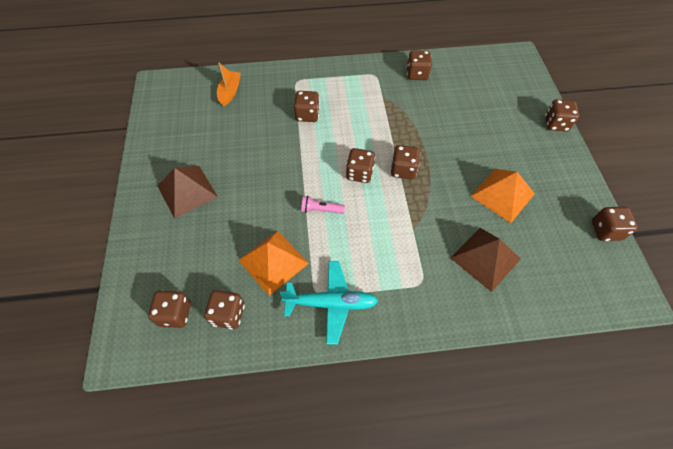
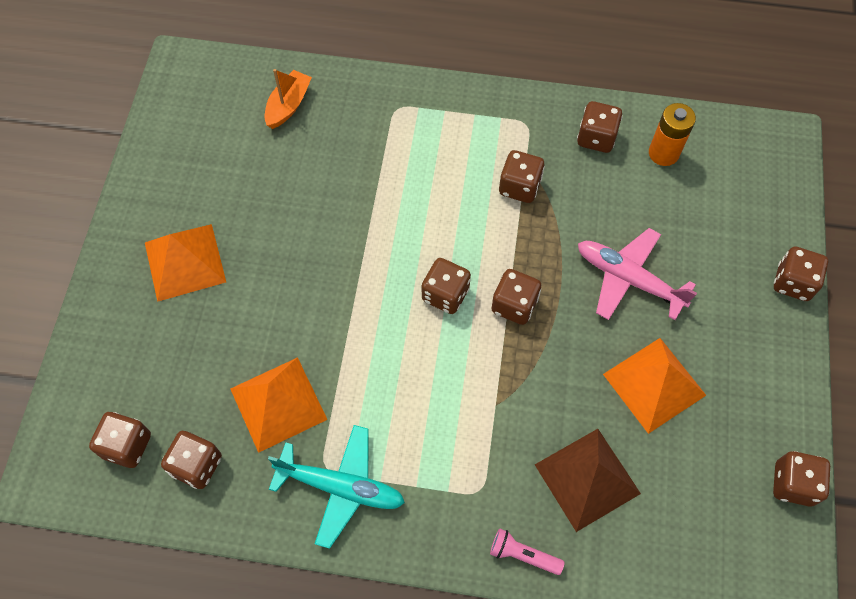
camera: 15 degrees right, 5 degrees up
(187, 191) = (184, 262): brown pyramid -> orange pyramid
(307, 115) = (396, 174): brown dice -> brown dice (519, 187)
(321, 210) = (369, 340): pink flashlight -> pink flashlight (523, 555)
(457, 74) = (663, 153): none -> orange battery
(464, 142) = (629, 279): none -> pink plane

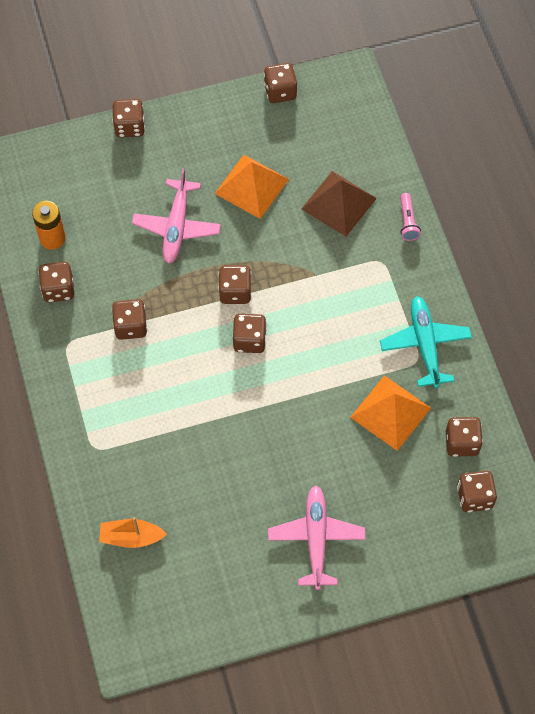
camera: 115 degrees left, 0 degrees up
(184, 262) = (316, 539): orange pyramid -> pink plane

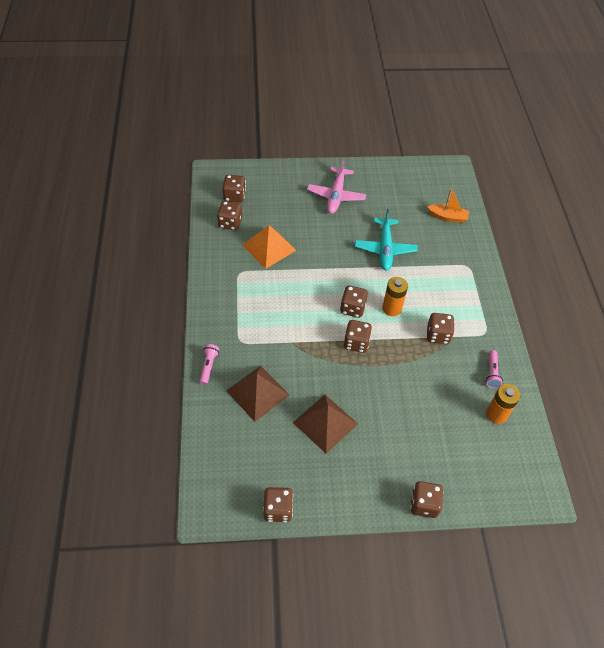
camera: 170 degrees left, 10 degrees down
(58, 289) = (491, 373): brown dice -> pink flashlight
(177, 226) = (393, 402): pink plane -> none
(196, 352) = (392, 308): none -> orange battery
(252, 186) = (325, 423): orange pyramid -> brown pyramid
(425, 345) = (230, 280): turquoise plane -> turquoise plane (385, 248)

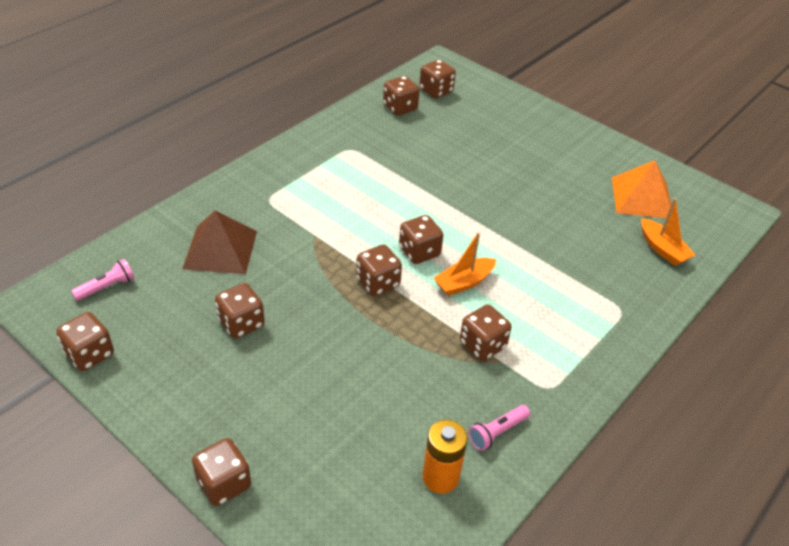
camera: 45 degrees right, 10 degrees down
(208, 366) = (212, 198): pink flashlight -> pink flashlight (107, 287)
(269, 247) = (409, 148): orange pyramid -> orange pyramid (642, 197)
(325, 423) = (241, 323): brown pyramid -> brown dice
(336, 195) = (547, 150): pink plane -> none
(385, 248) = (536, 227): turquoise plane -> none
(392, 308) = (464, 282): orange battery -> orange boat

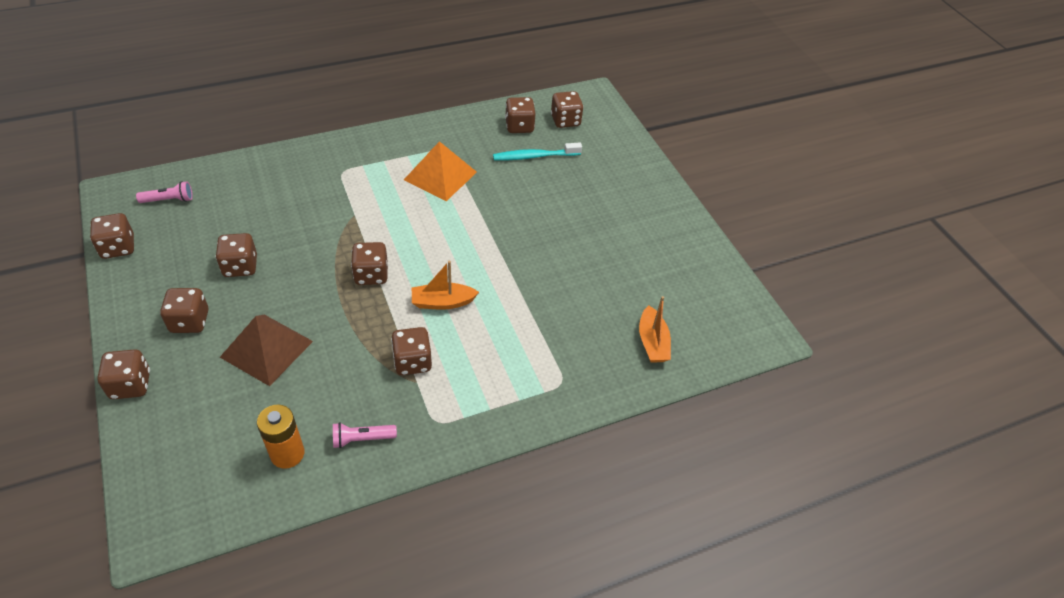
camera: 25 degrees right, 5 degrees up
(220, 249) = (272, 200): brown pyramid -> brown pyramid (267, 349)
(419, 252) = (427, 261): brown dice -> brown dice (189, 321)
(436, 129) = (535, 156): none -> turquoise toothbrush
(642, 197) = (676, 287): orange pyramid -> orange pyramid (440, 175)

